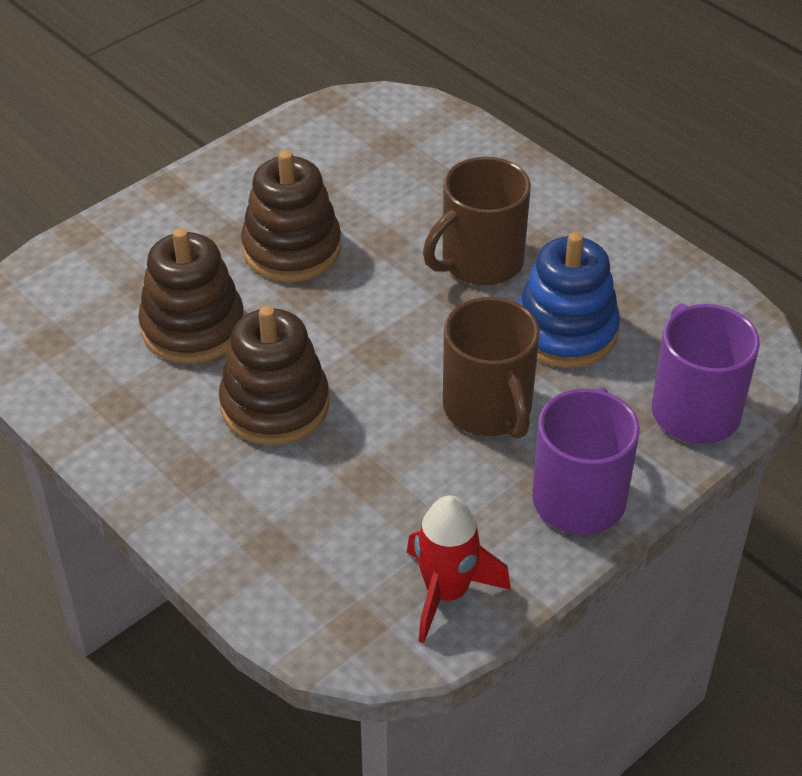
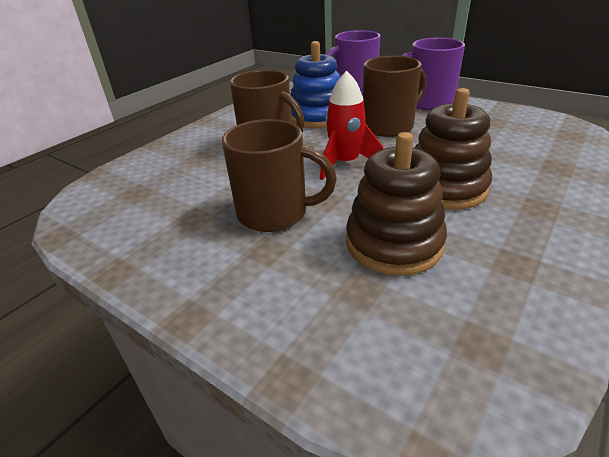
camera: 100 degrees left, 10 degrees down
(292, 249) = (275, 213): brown stacking toy -> brown mug
(446, 593) = (520, 119): red rocket -> red rocket (345, 163)

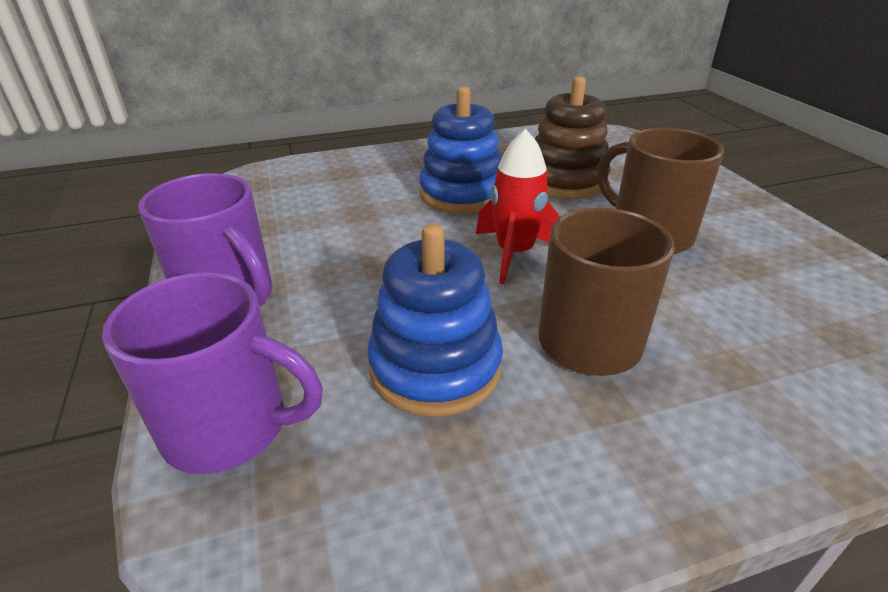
camera: 145 degrees left, 0 degrees up
(389, 126) = (373, 281): brown mug -> none
(445, 188) = (462, 194): brown stacking toy -> blue stacking toy

